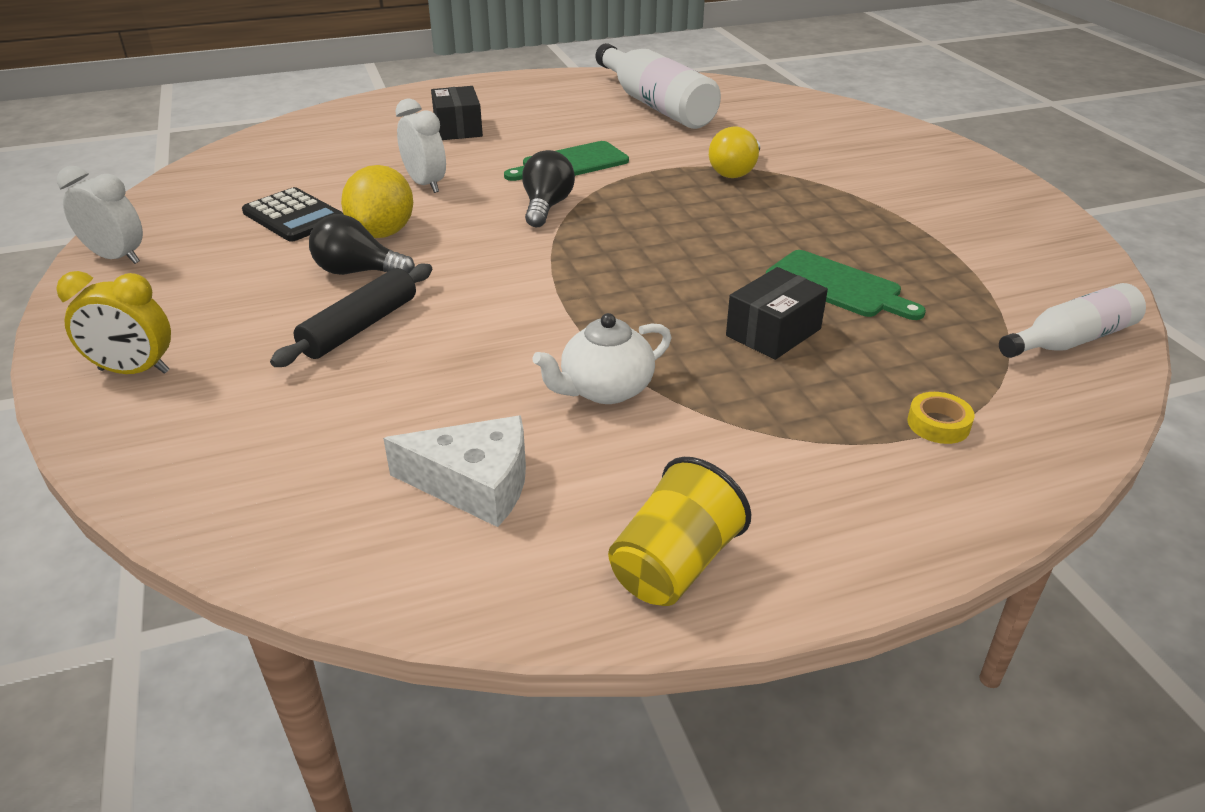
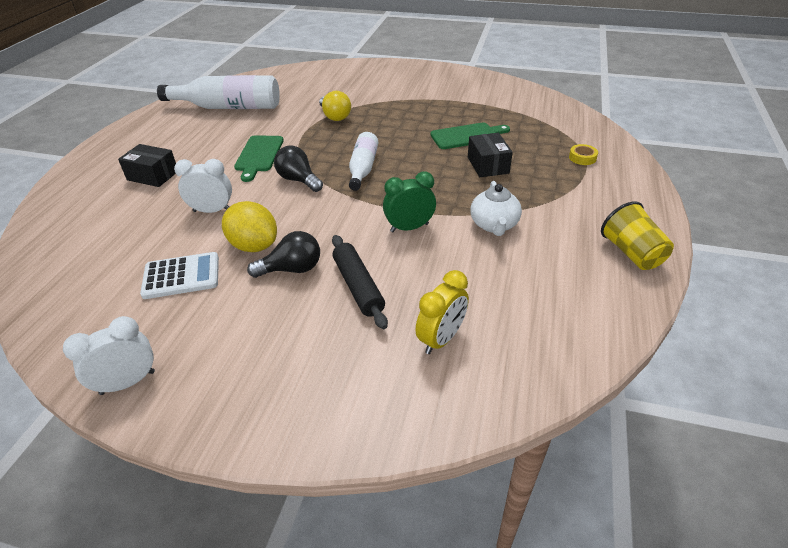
camera: 55 degrees left, 5 degrees up
(134, 371) = (312, 403): yellow clock -> yellow clock (441, 339)
(293, 216) = (181, 276): black calculator -> white calculator
(358, 272) = (292, 269): black light bulb -> black light bulb turned 150 degrees counterclockwise
(475, 484) = (540, 290): white cheese -> none
(523, 320) = (409, 228): none -> green clock
(1070, 340) = (551, 109): white bottle -> white bottle (363, 168)

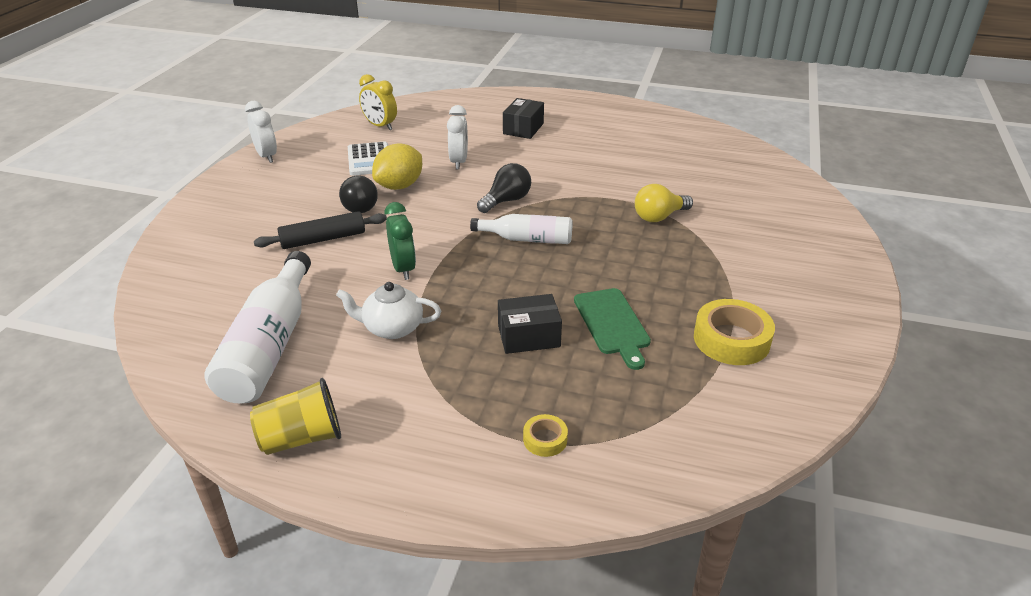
camera: 90 degrees right, 5 degrees down
(228, 107) = (672, 148): white bottle -> white bottle (270, 345)
(259, 155) = (559, 175): green cutting board -> none
(441, 339) = (237, 281): yellow clock -> yellow clock (380, 126)
(473, 102) = (731, 339): none -> yellow tape

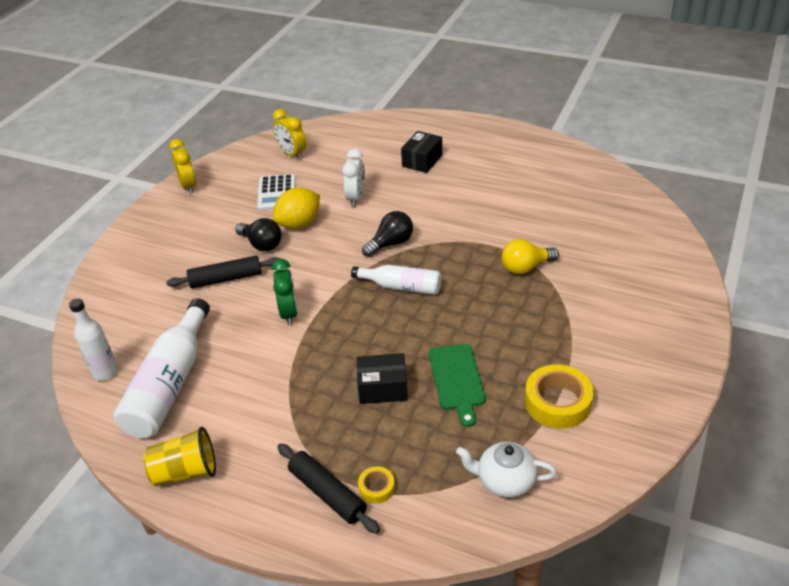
camera: 10 degrees right, 5 degrees up
(185, 338) = (105, 372): none -> white bottle
(267, 156) = (188, 186): white clock -> yellow clock
(360, 206) = (261, 244): black light bulb -> black light bulb turned 45 degrees counterclockwise
(392, 328) = (270, 373): white teapot -> white teapot (505, 480)
(486, 450) = (327, 493): none -> black rolling pin

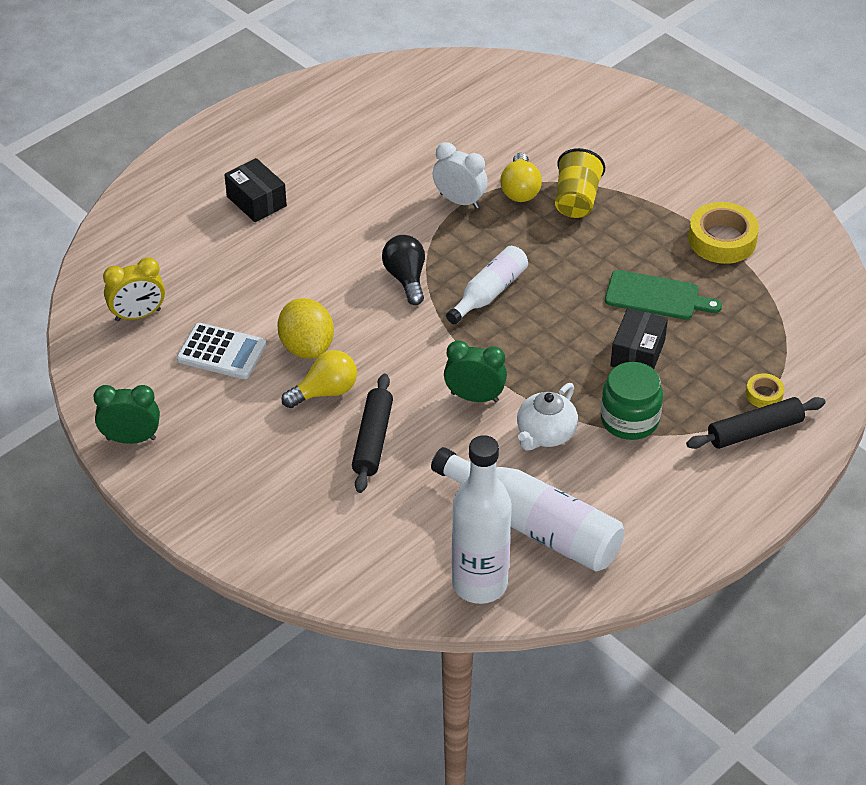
camera: 70 degrees left, 5 degrees up
(105, 372) = (479, 584): white bottle -> white bottle, size x1.68
(185, 472) = (675, 534): yellow cup -> yellow cup (576, 200)
(188, 186) = (131, 439): yellow clock -> green clock
(261, 244) = (325, 392): black light bulb -> yellow light bulb
(304, 405) = (629, 420): none -> green jar
(356, 198) = (291, 282): white clock -> white clock (459, 201)
(505, 480) = (796, 307): white teapot -> white teapot (545, 434)

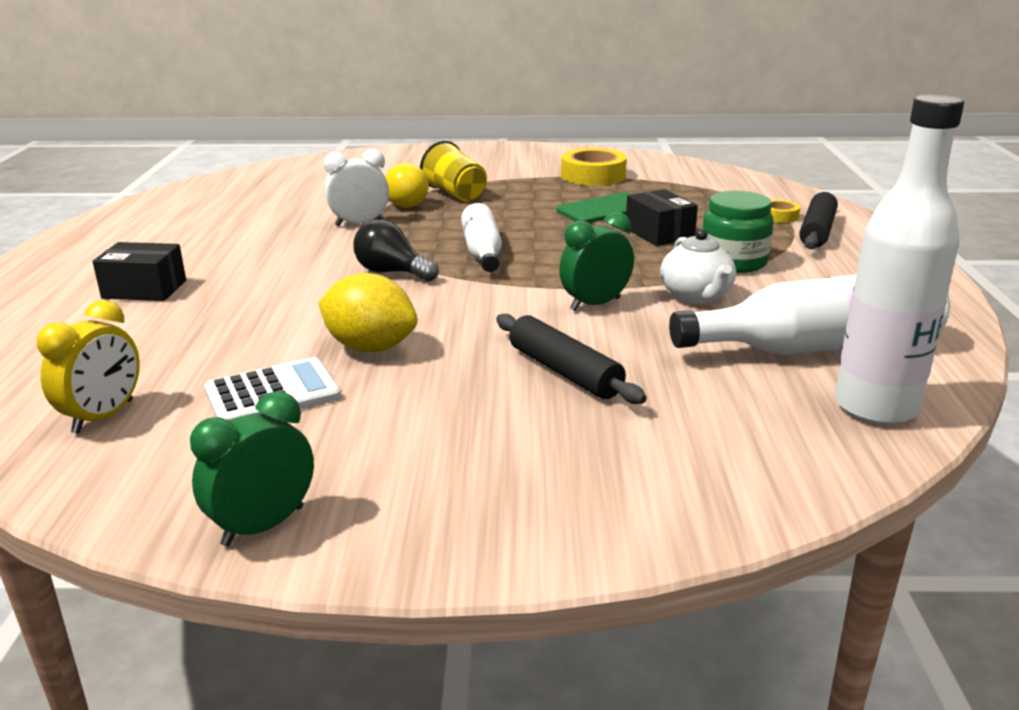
camera: 45 degrees left, 20 degrees down
(325, 392) = (449, 365): yellow light bulb -> none

